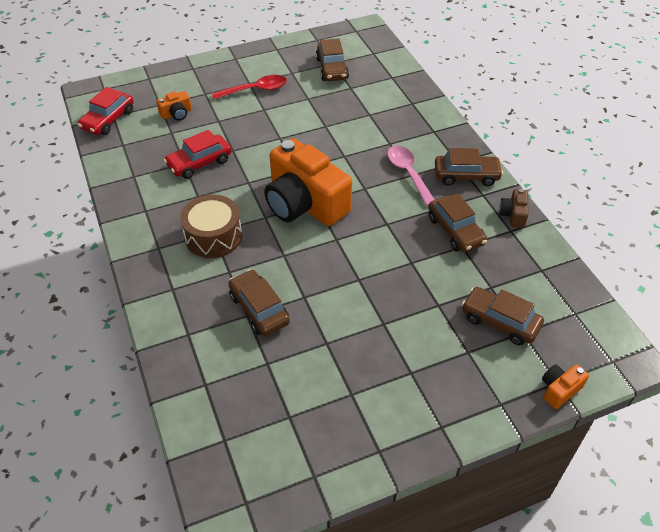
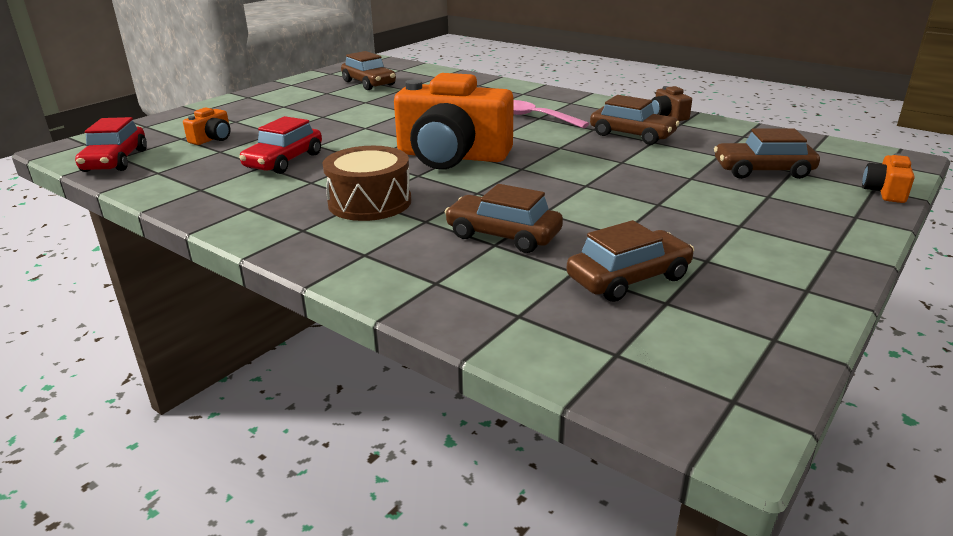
camera: 30 degrees left, 20 degrees down
(255, 90) = (297, 108): red spoon -> none
(466, 176) = (591, 107): brown car -> brown car (628, 278)

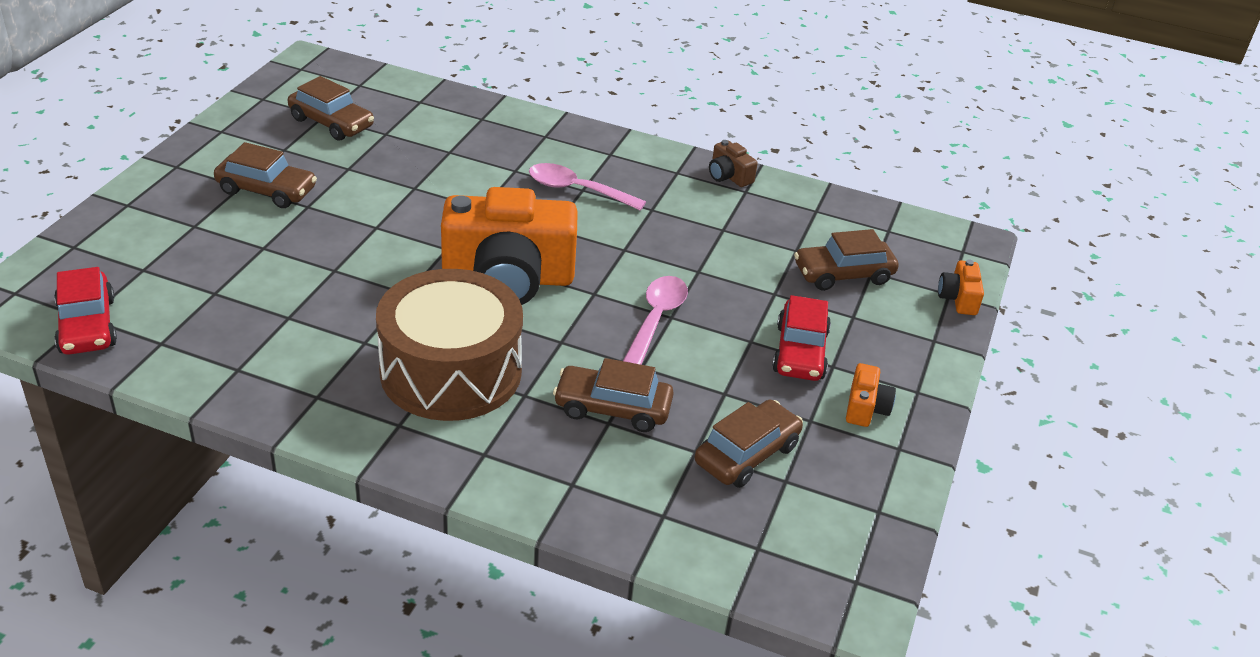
camera: 20 degrees left, 10 degrees up
(212, 139) = (188, 268): orange camera -> orange camera (865, 408)
(284, 161) = (310, 306): red car -> red car (800, 352)
(370, 202) = (451, 371): brown drum -> brown drum, size x1.53
(571, 185) = (656, 319): none -> pink spoon
(632, 135) = (698, 219): brown car -> brown car (267, 190)

